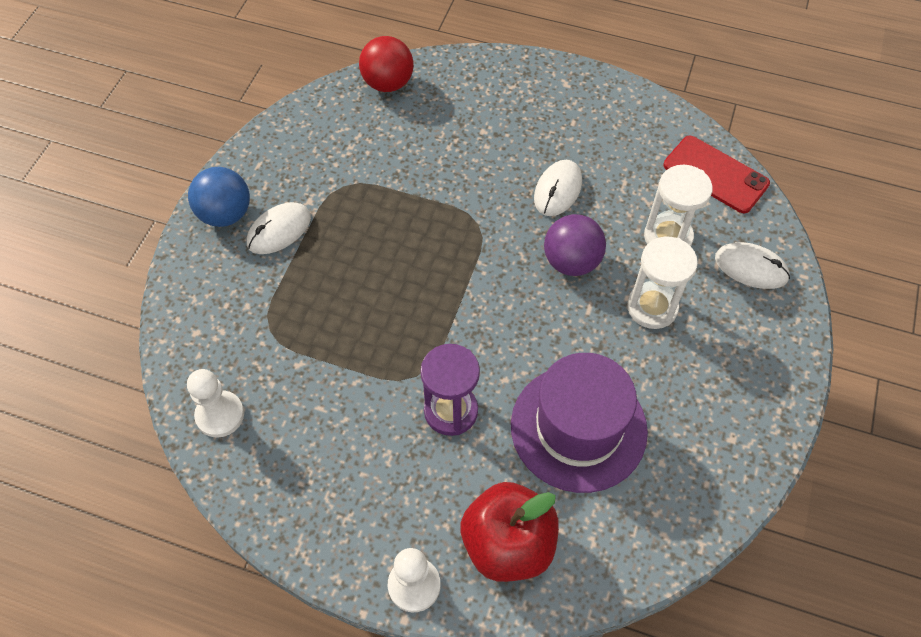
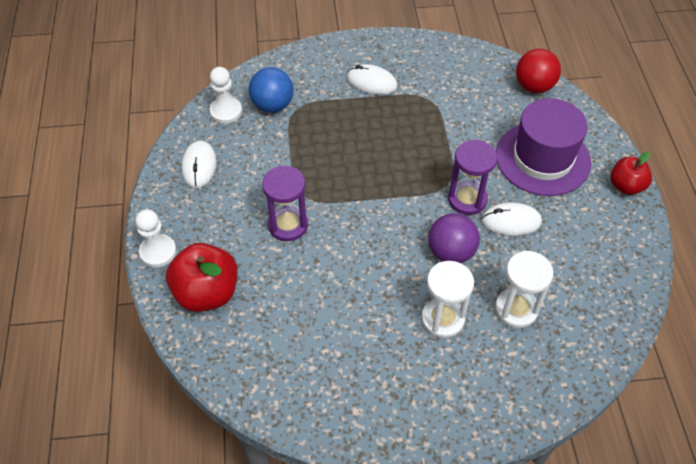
camera: 65 degrees right, 5 degrees down
(225, 214) = (367, 52): blue ball -> blue ball (272, 105)
(509, 215) = (467, 199): none -> purple hourglass
(563, 76) = (626, 186): none -> red apple
(578, 427) = (313, 304): purple hat -> purple hat (542, 158)
(715, 174) = (604, 325): red phone -> none
(751, 268) = (525, 379): white mouse -> white mouse (199, 166)

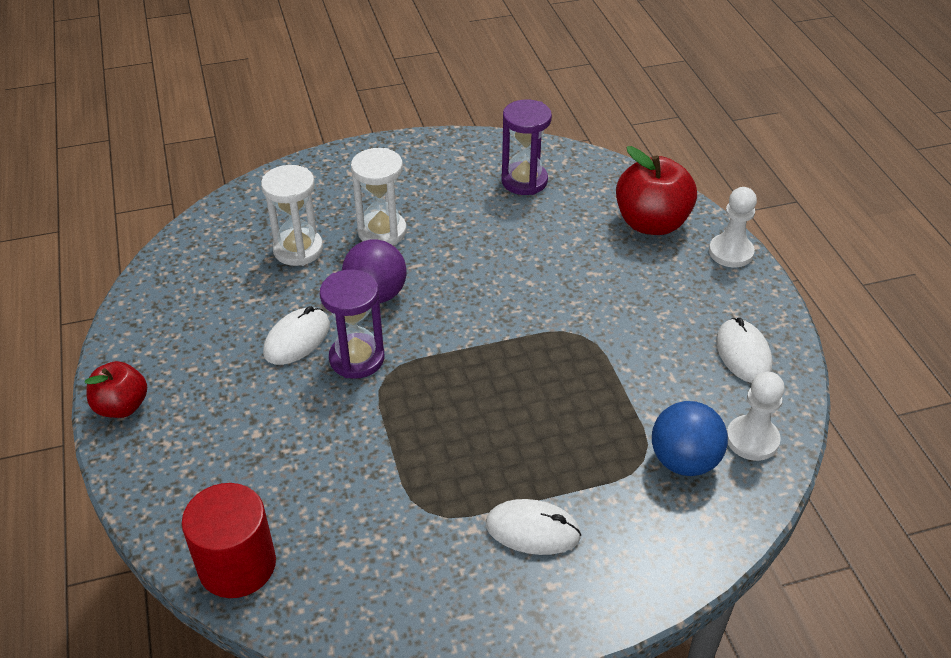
camera: 170 degrees right, 10 degrees down
(288, 225) = (589, 298): purple hourglass -> purple hourglass (524, 181)
(511, 221) = (297, 339): white mouse -> white mouse turned 45 degrees counterclockwise
(534, 86) = (237, 565): red ball -> red cylinder
(542, 158) = (241, 431): purple hat -> none

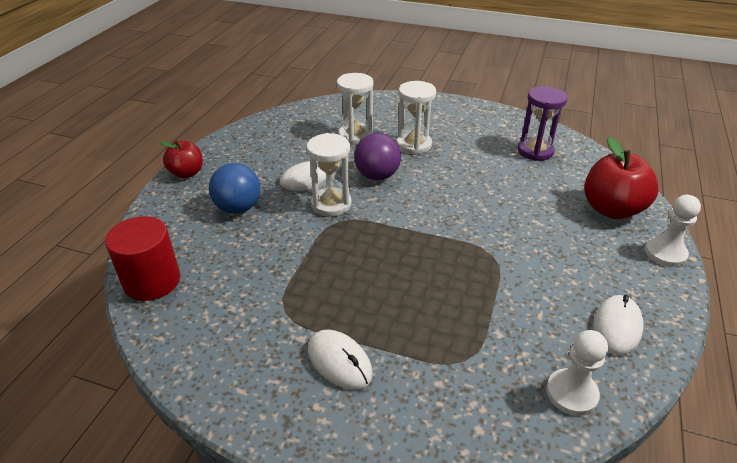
camera: 35 degrees right, 5 degrees down
(357, 358) = (331, 204): purple hourglass -> white hourglass
(684, 461) = (497, 378): blue ball -> blue ball (238, 208)

